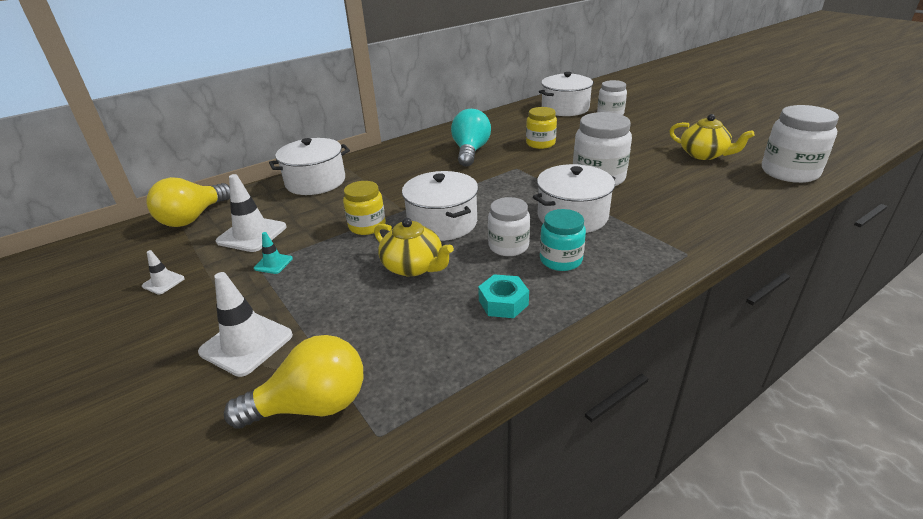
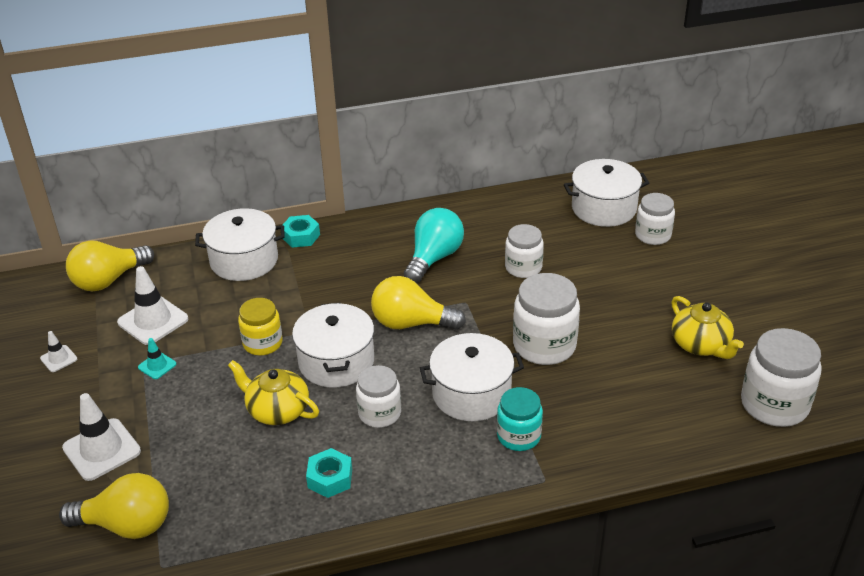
camera: 20 degrees right, 5 degrees up
(355, 160) = (301, 236): none -> turquoise nut
(413, 266) = (277, 410): yellow teapot -> yellow teapot turned 150 degrees clockwise
(485, 188) = (411, 323): none -> yellow light bulb
(540, 143) = (523, 267): yellow jar -> white jar
(561, 260) = (416, 447): turquoise jar -> turquoise jar (518, 436)

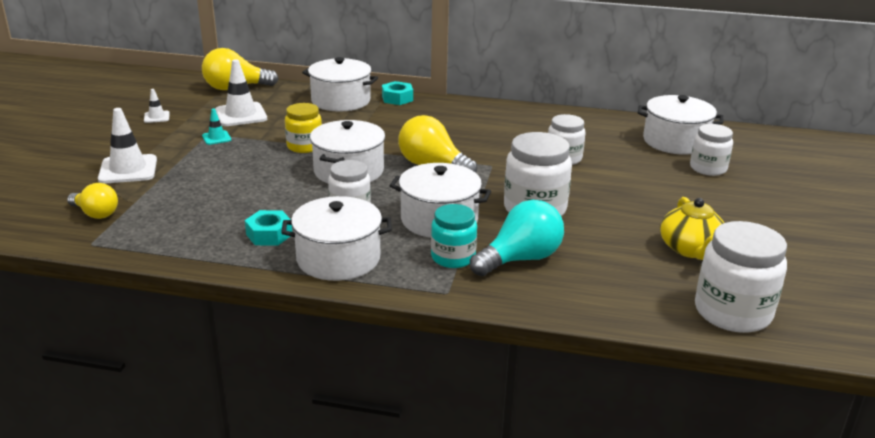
camera: 25 degrees right, 10 degrees down
(126, 525) = (96, 214): yellow light bulb -> yellow light bulb, size x0.64
(277, 410) = (273, 185): yellow teapot -> none
(420, 481) = (338, 259): none -> white pot
(434, 258) = (491, 134): turquoise light bulb -> turquoise light bulb (520, 259)

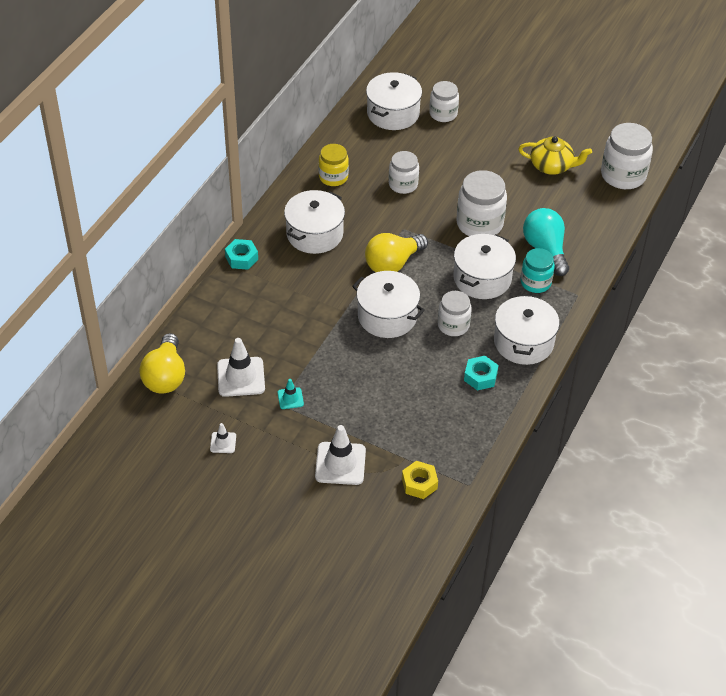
camera: 75 degrees left, 20 degrees up
(96, 214) = (419, 483): yellow light bulb -> yellow nut
(304, 146) = (329, 338): yellow jar -> yellow jar (333, 177)
(341, 101) = (232, 299): white pot -> white pot (314, 234)

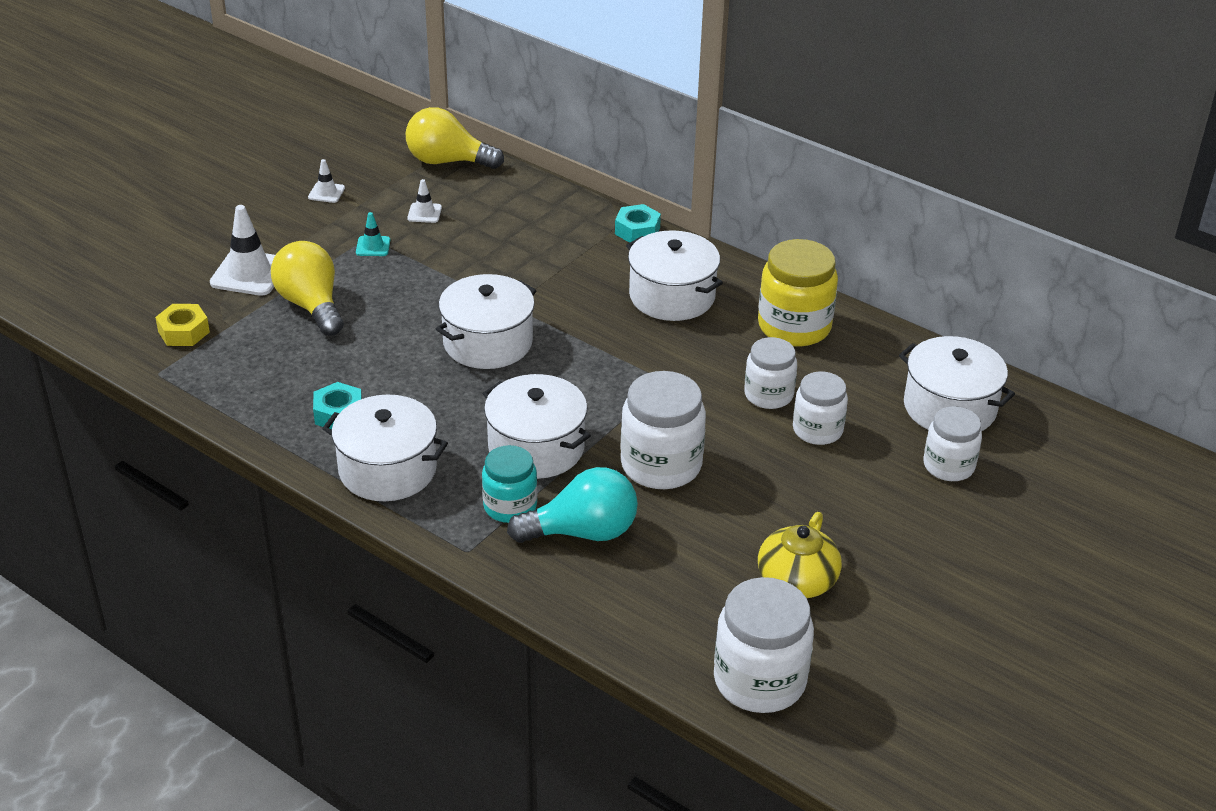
camera: 100 degrees right, 10 degrees down
(241, 377) = (424, 213): white traffic cone -> white traffic cone, size x0.52
(333, 177) = (794, 327): yellow jar -> yellow jar, size x1.56
(393, 263) = (592, 361): yellow light bulb -> yellow light bulb (311, 305)
(453, 325) = (448, 403): white jar -> white jar (817, 430)

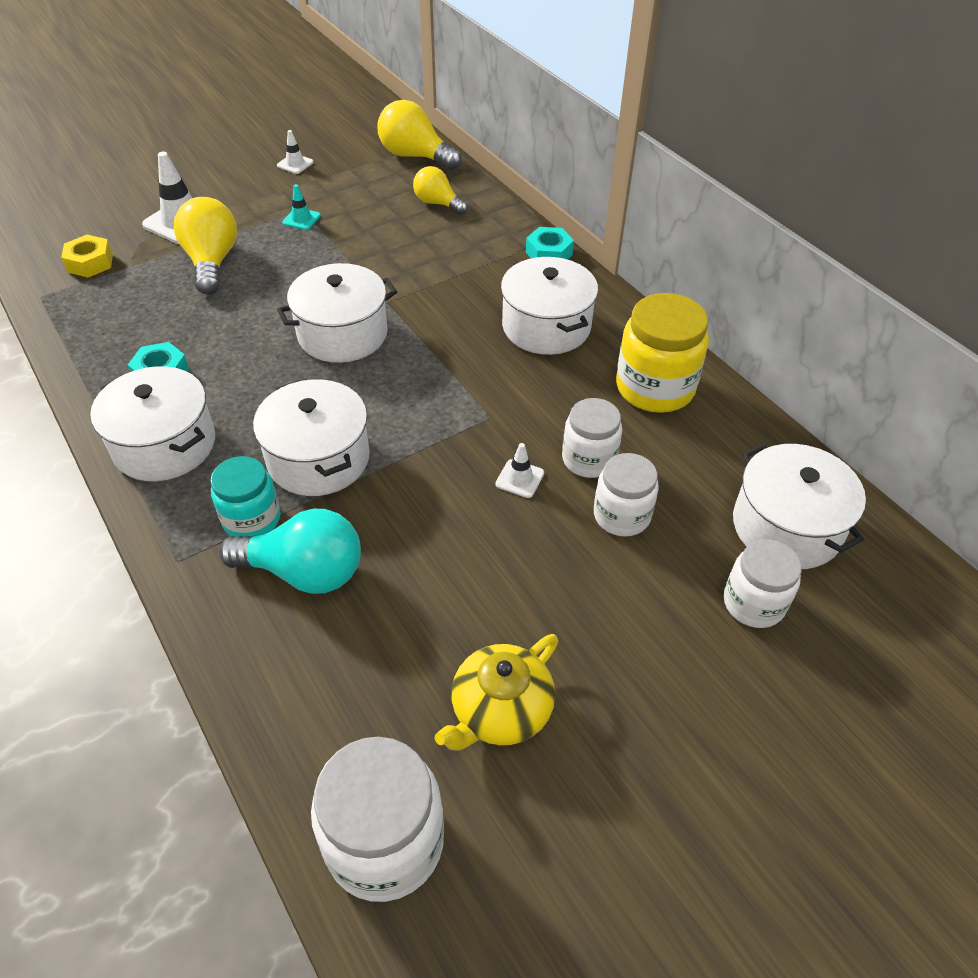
camera: 20 degrees right, 10 degrees up
(424, 213) = (365, 198): white traffic cone -> white traffic cone (519, 478)
(501, 204) = (438, 203): none -> yellow light bulb
(661, 465) = (431, 513): white jar -> none

